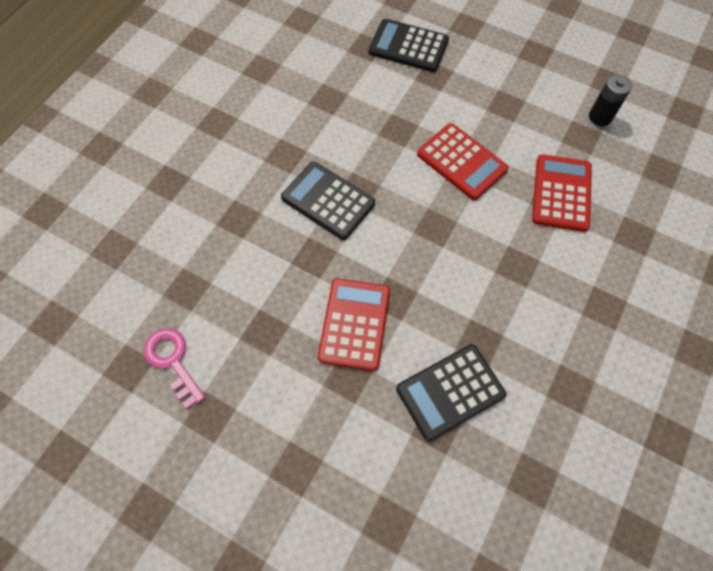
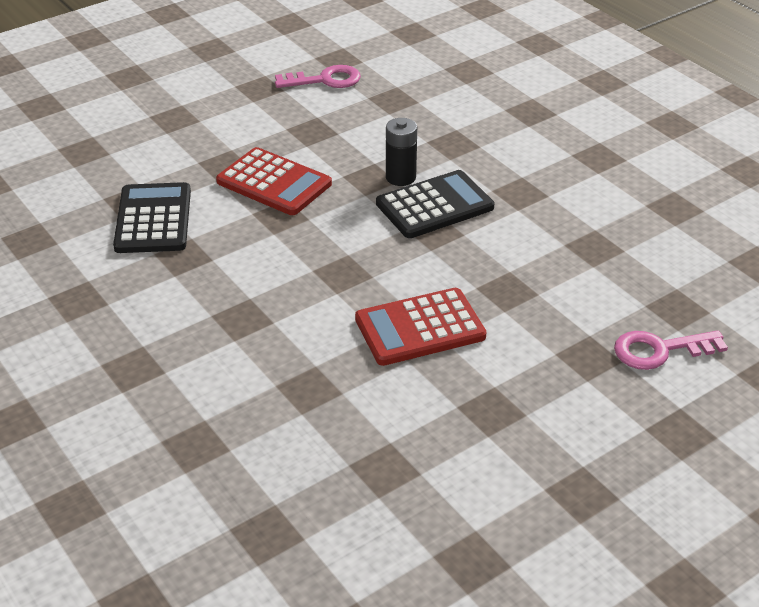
camera: 115 degrees right, 25 degrees down
(408, 46) = (659, 350): black calculator -> pink key
(561, 193) = (308, 402): red calculator -> none
(600, 117) = (406, 509): black battery -> black battery (400, 177)

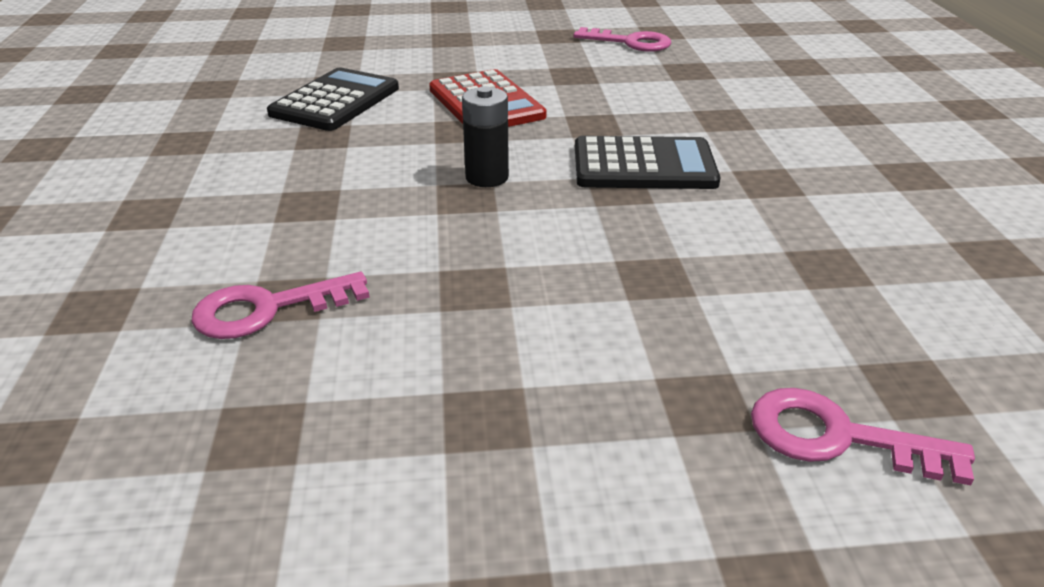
camera: 30 degrees right, 5 degrees down
(305, 400) = (267, 309): none -> pink key
(400, 177) = (629, 131): black battery -> black battery (487, 177)
(420, 328) = (495, 279): red calculator -> none

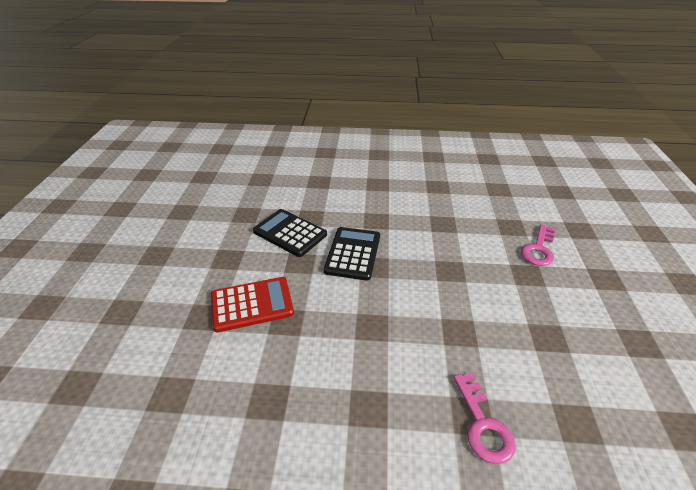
camera: 80 degrees left, 5 degrees up
(335, 101) = (208, 392): black calculator -> black calculator (290, 233)
(487, 177) = (352, 315): black battery -> none
(630, 42) = (192, 226): pink key -> none

